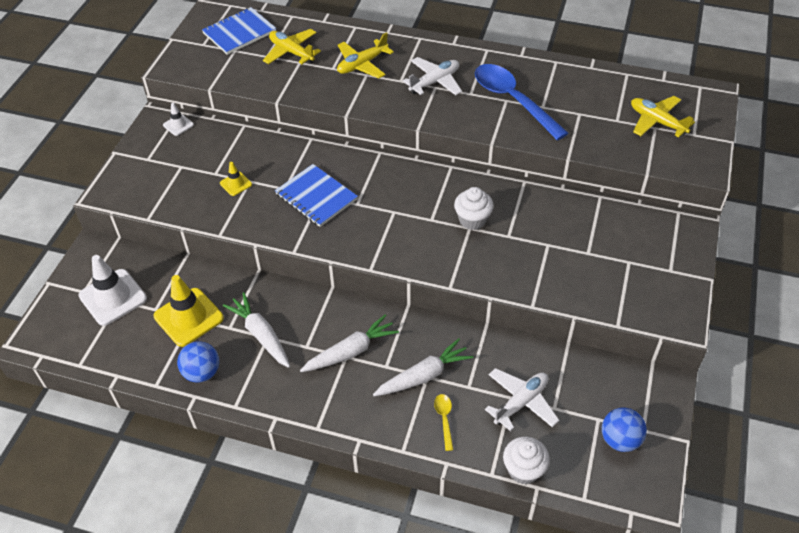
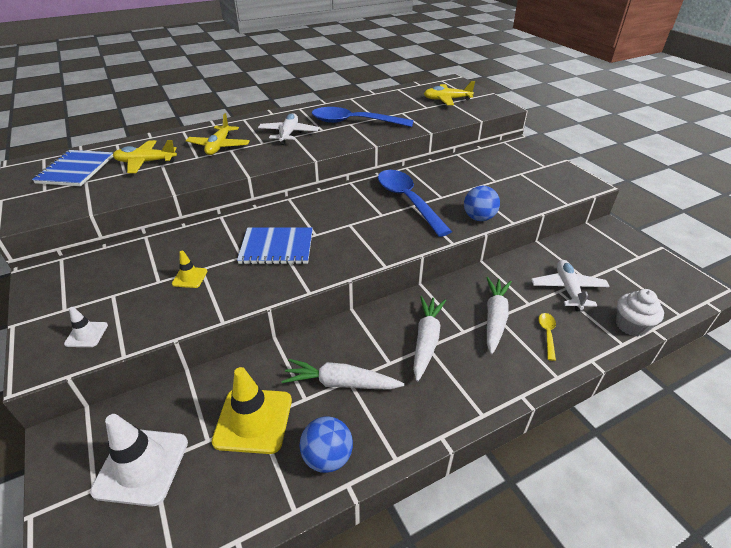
camera: 45 degrees left, 10 degrees down
(178, 125) = (71, 268): white traffic cone -> white traffic cone (86, 334)
(444, 419) = (547, 334): yellow spoon -> yellow spoon turned 60 degrees clockwise
(472, 220) = (407, 201): white cupcake -> blue spoon
(620, 439) = (639, 270): blue ball -> blue ball (479, 218)

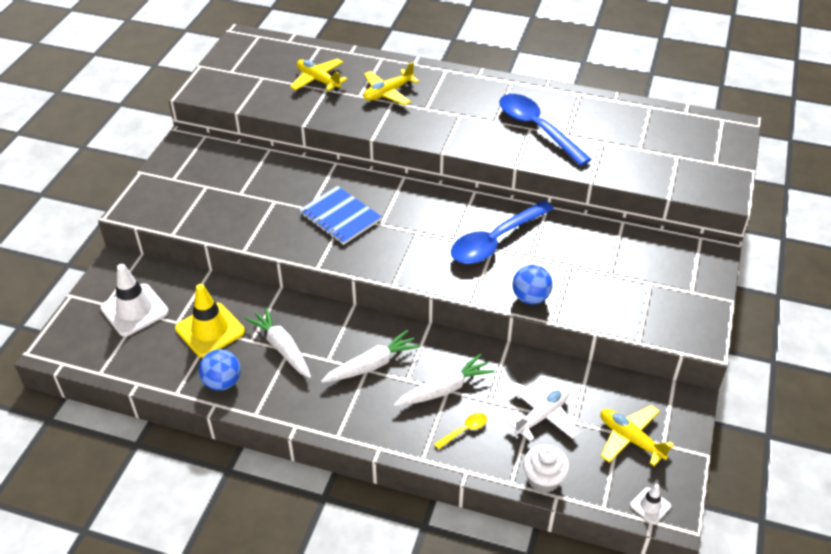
camera: 45 degrees right, 5 degrees up
(76, 170) = (267, 61): blue notebook -> none
(86, 334) = (168, 206): white traffic cone -> white traffic cone (650, 505)
(190, 277) = (260, 203): yellow traffic cone -> none
(288, 134) = (459, 110): white plane -> none
(407, 201) = (495, 241): blue spoon -> blue spoon turned 150 degrees counterclockwise
(447, 100) = (679, 151): yellow plane -> yellow plane (630, 439)

